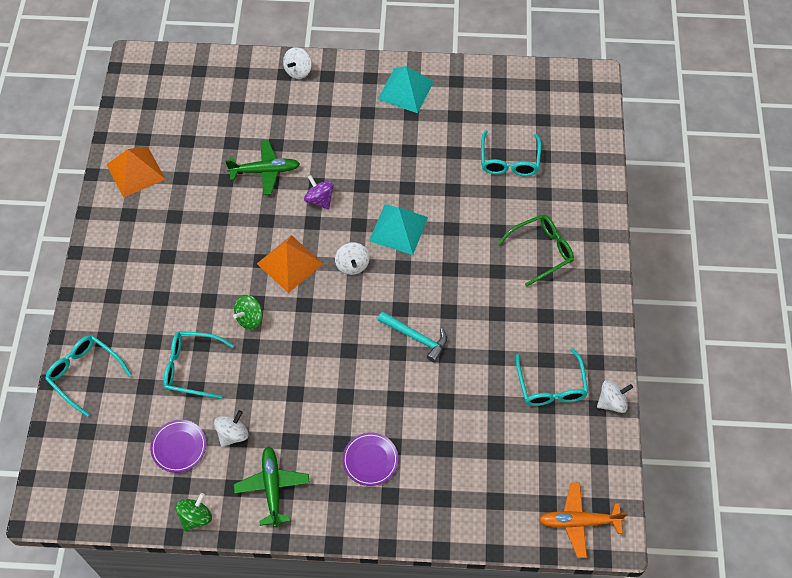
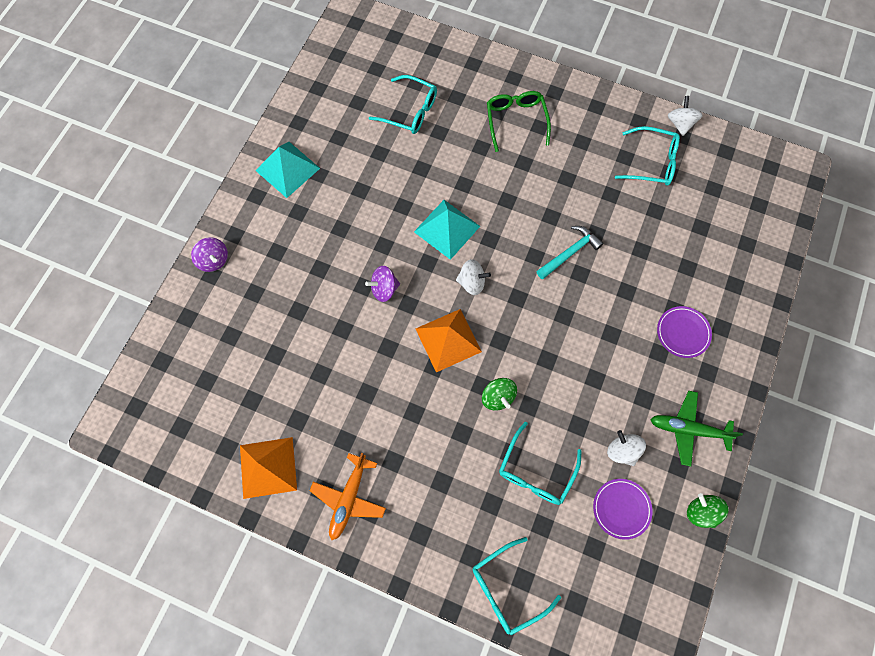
camera: 70 degrees left, 10 degrees up
(265, 171) = (327, 331): green plane -> none
(298, 71) = (214, 260): white spinning top -> purple spinning top
(579, 522) = (781, 187): orange plane -> orange plane (349, 498)

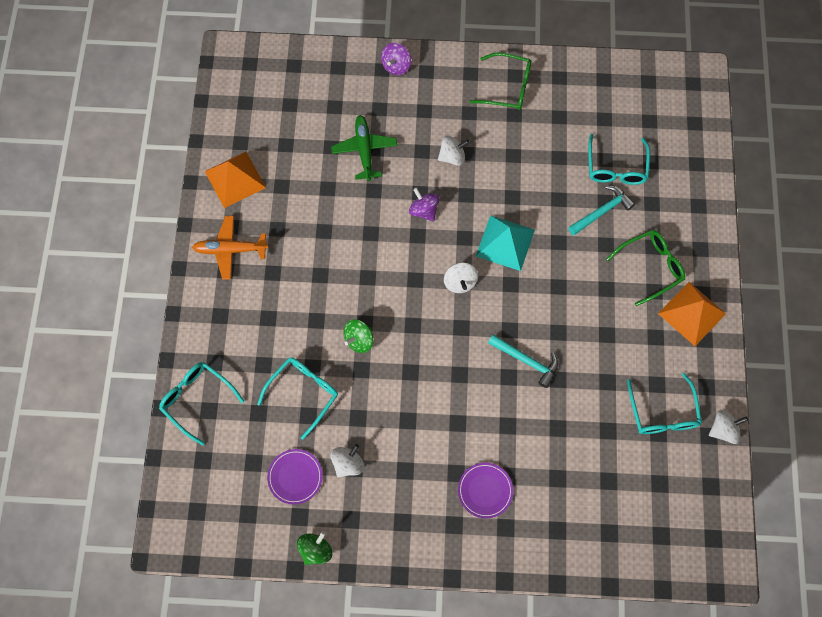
camera: 70 degrees right, 0 degrees up
(287, 169) = (507, 87): turquoise pyramid -> green glasses
(338, 243) = (452, 157): none -> white spinning top
(448, 138) = (602, 211): none -> turquoise hammer
(448, 340) = (396, 280): orange pyramid -> orange pyramid (691, 313)
(536, 471) = (303, 393): turquoise glasses -> turquoise glasses turned 120 degrees clockwise
(688, 429) = (389, 519): green plane -> green plane (364, 150)

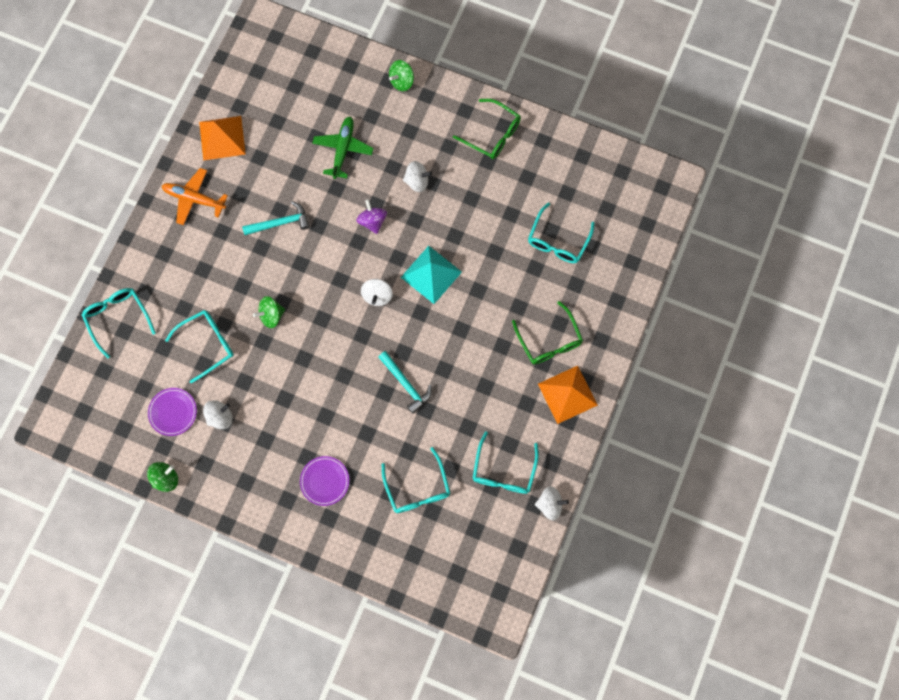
camera: 20 degrees right, 5 degrees up
(396, 66) = (402, 81): purple spinning top -> green spinning top
(583, 462) = (417, 488): none -> turquoise glasses
(602, 211) = (528, 276): turquoise hammer -> turquoise hammer (280, 223)
(650, 267) = (549, 340): green glasses -> green glasses turned 75 degrees clockwise

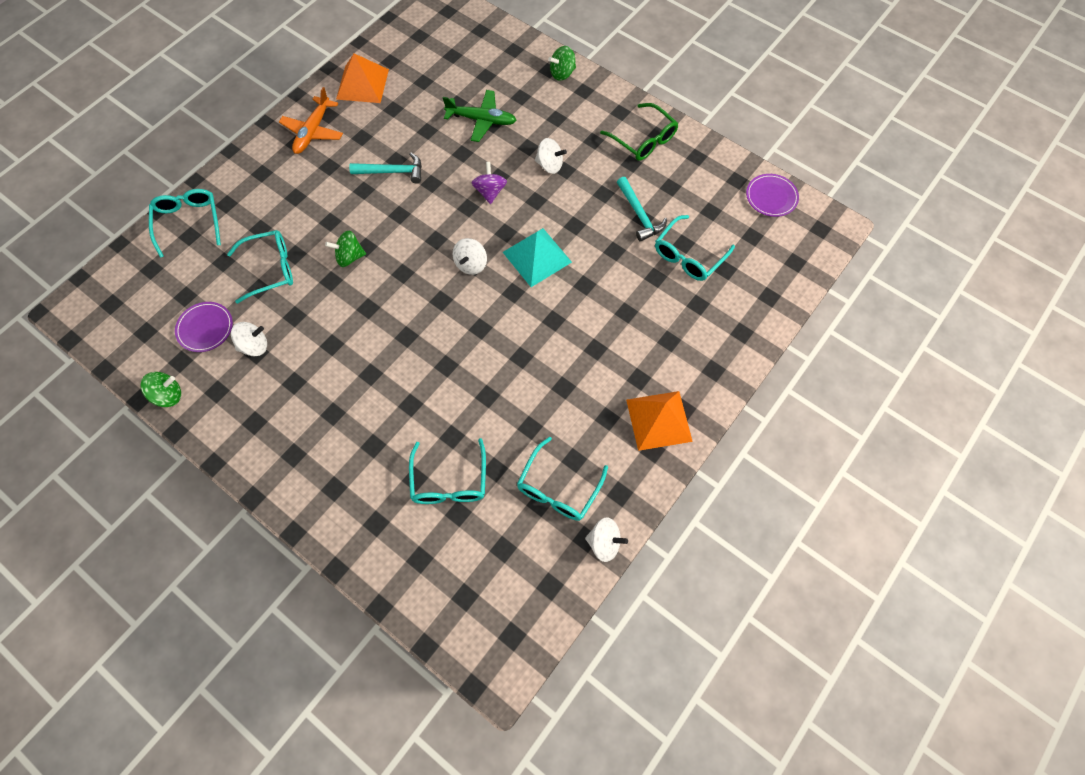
camera: 15 degrees right, 10 degrees down
(195, 199) = (313, 131): orange plane -> orange plane turned 105 degrees counterclockwise
(324, 481) = (344, 445): purple plate -> purple plate (771, 197)
(343, 150) = (481, 120): green plane -> green plane turned 75 degrees clockwise
(406, 384) = (473, 362): turquoise hammer -> turquoise hammer (639, 214)
(549, 340) = (652, 356): green glasses -> none

